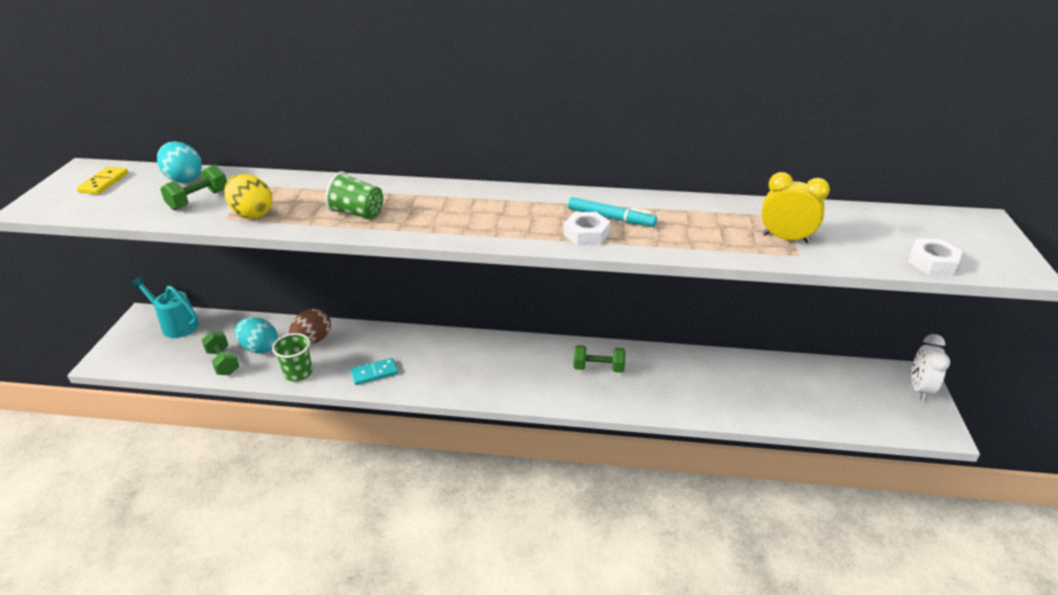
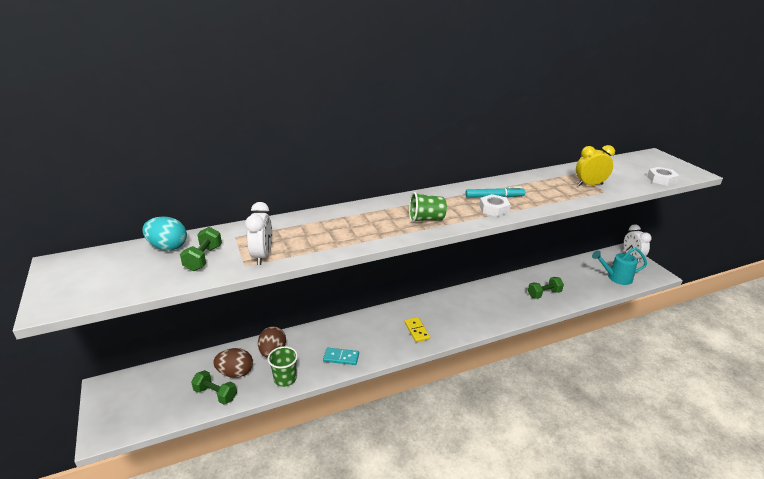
camera: 30 degrees left, 5 degrees down
(104, 182) = (95, 268): yellow domino -> yellow domino (417, 330)
(176, 325) = (143, 382): turquoise watering can -> turquoise watering can (616, 278)
(252, 214) = (262, 256): yellow egg -> white clock
(259, 348) = (235, 373): turquoise egg -> brown egg
(357, 213) = (340, 235): green cup -> green cup (426, 219)
(374, 373) = (341, 357): turquoise domino -> turquoise domino turned 60 degrees clockwise
(598, 368) = (475, 302): green dumbbell -> green dumbbell (544, 294)

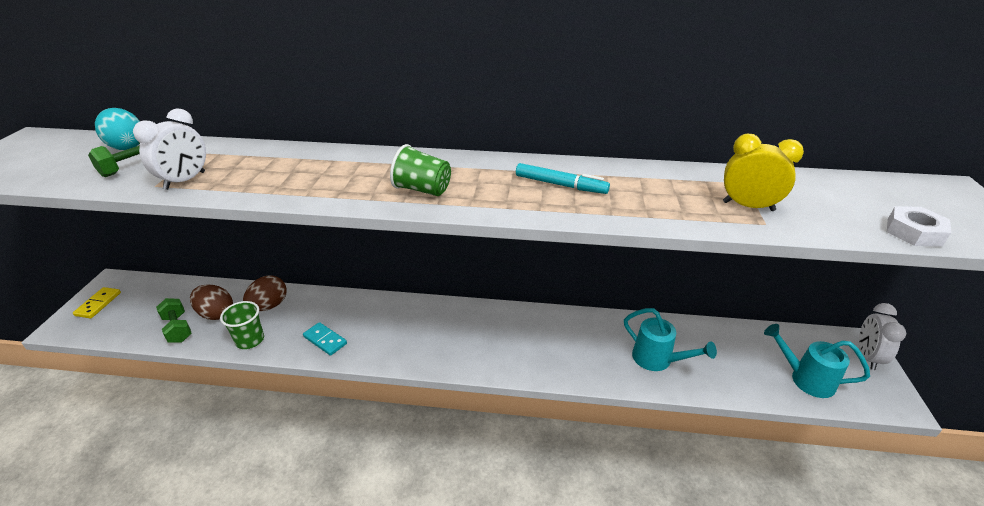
camera: 30 degrees right, 5 degrees up
(417, 330) = (437, 342): yellow domino -> yellow domino (98, 304)
(494, 209) = (535, 201): white nut -> none
(544, 294) = (657, 360): green dumbbell -> turquoise watering can

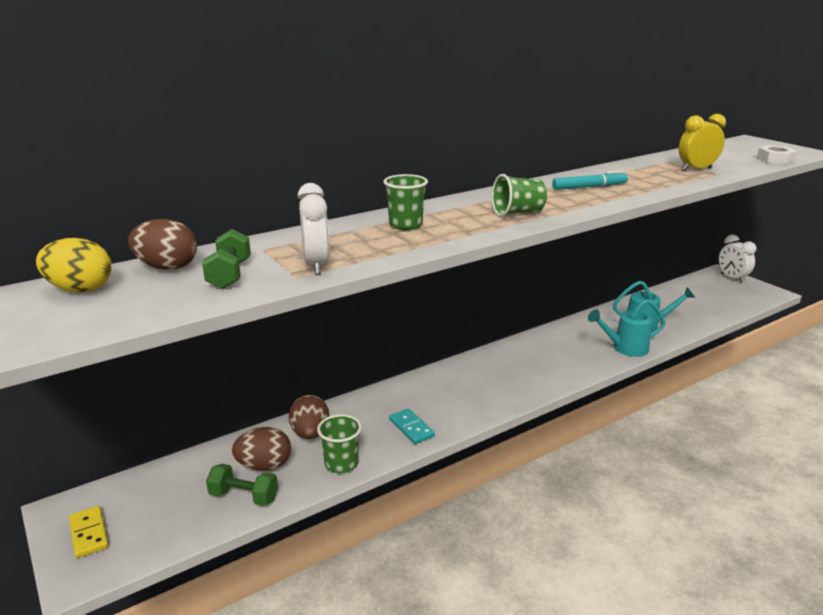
camera: 40 degrees left, 10 degrees down
(64, 146) = (80, 289): none -> yellow egg
(127, 146) = (167, 267): turquoise egg -> brown egg
(318, 167) = (405, 225): none -> green cup
(325, 340) = (411, 428): turquoise domino -> turquoise domino turned 60 degrees clockwise
(806, 379) = (724, 300): turquoise watering can -> turquoise watering can (625, 348)

